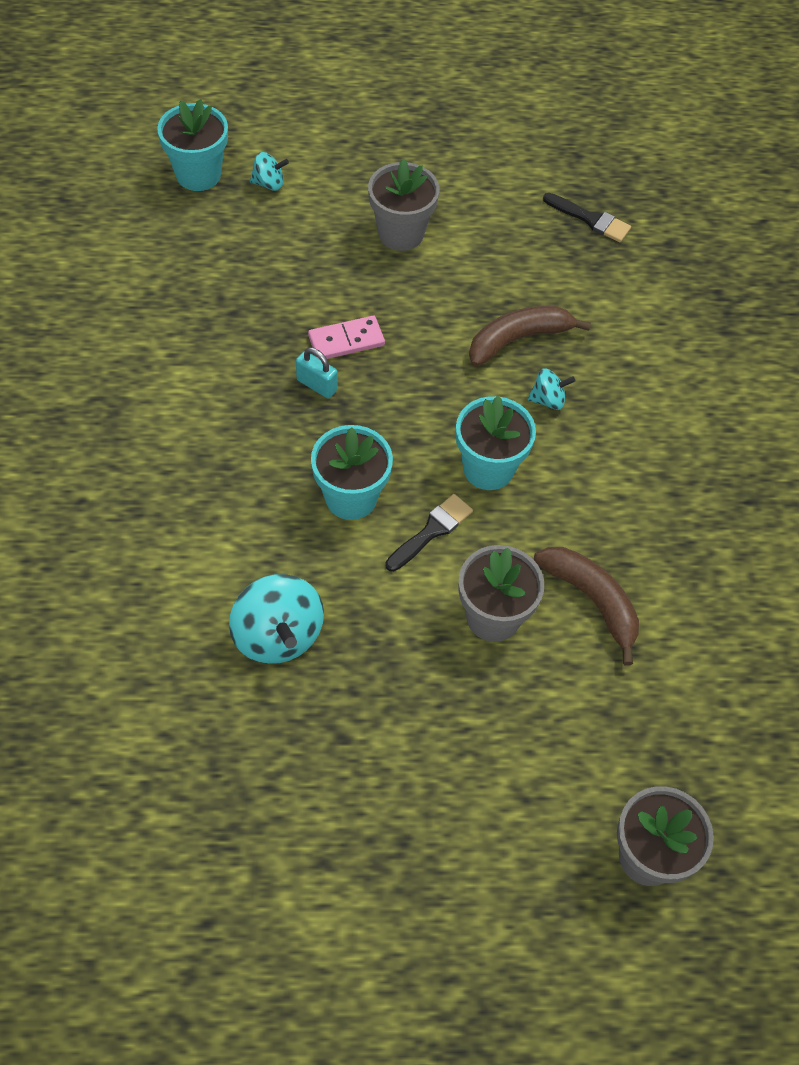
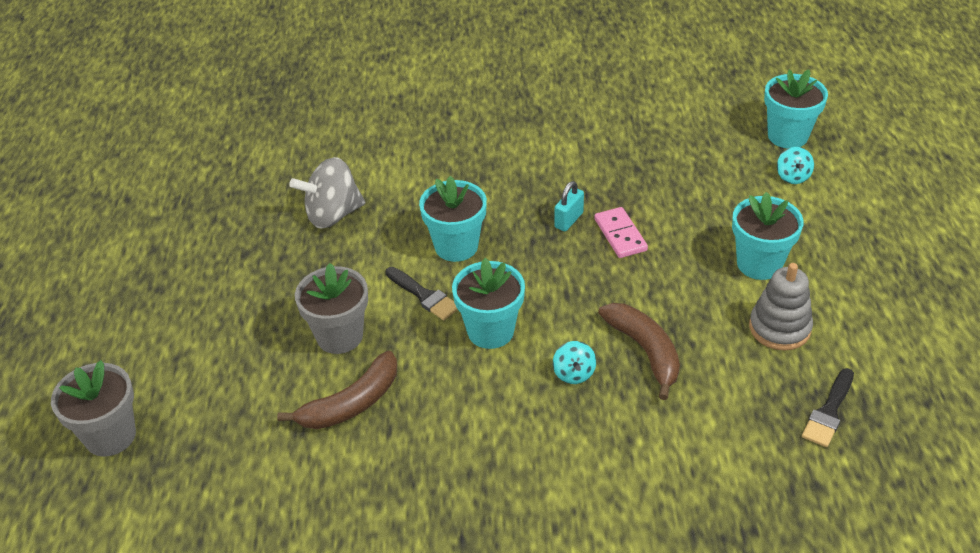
camera: 95 degrees right, 15 degrees down
(278, 635) = (333, 215): turquoise spinning top -> grey spinning top
(401, 233) = (759, 264): grey flower pot -> turquoise flower pot
(489, 234) = (779, 328): none -> grey stacking toy

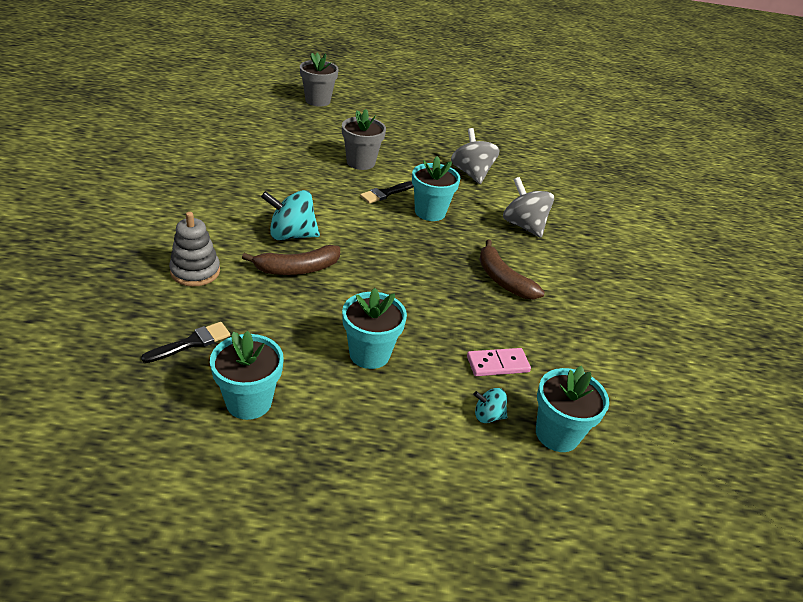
camera: 90 degrees right, 5 degrees down
(351, 403) = (306, 159): brown banana -> brown banana (503, 279)
(453, 163) = (523, 225): none -> grey spinning top
(490, 331) = (344, 211): turquoise flower pot -> turquoise flower pot (249, 402)
(569, 220) = (448, 264): turquoise padlock -> none
(574, 373) = (291, 235): turquoise spinning top -> turquoise spinning top, size x1.91
(620, 235) = (425, 286): pink domino -> pink domino (497, 364)
(779, 328) = (290, 343): grey stacking toy -> grey stacking toy (195, 271)
(829, 412) = (192, 342): black brush -> black brush turned 105 degrees clockwise

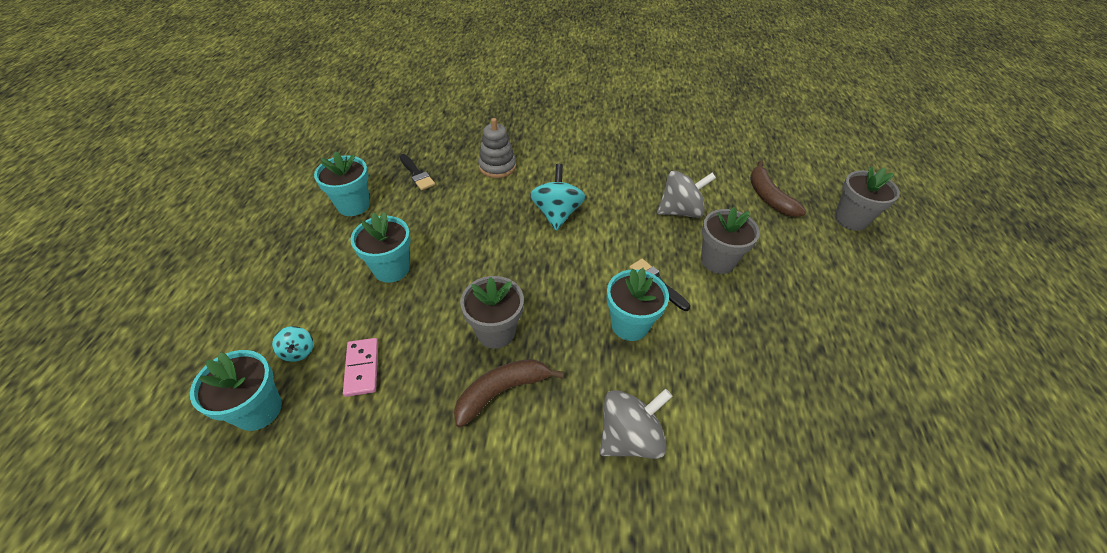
camera: 95 degrees right, 10 degrees up
(297, 269) = (506, 220): brown banana -> brown banana (768, 197)
(445, 281) = (496, 332): none -> grey flower pot
(471, 173) = (750, 381): grey spinning top -> grey spinning top (680, 211)
(488, 416) = (298, 351): turquoise spinning top -> turquoise spinning top turned 150 degrees clockwise

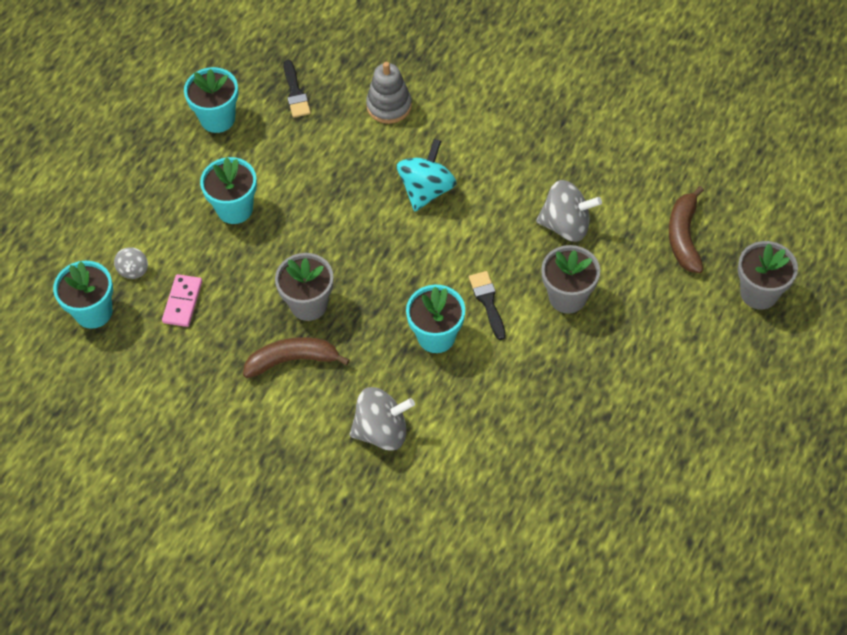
camera: 25 degrees right, 10 degrees up
(298, 351) = (133, 270): turquoise spinning top -> grey spinning top

